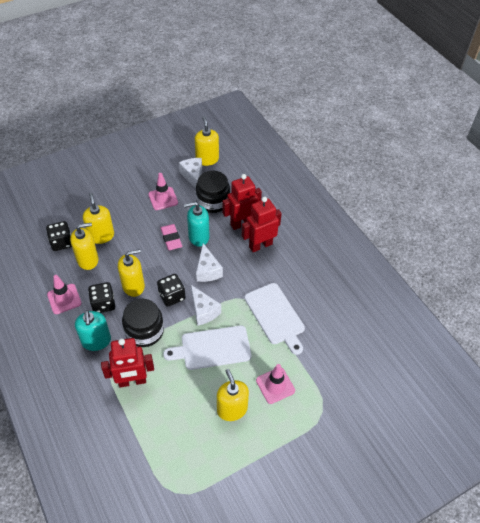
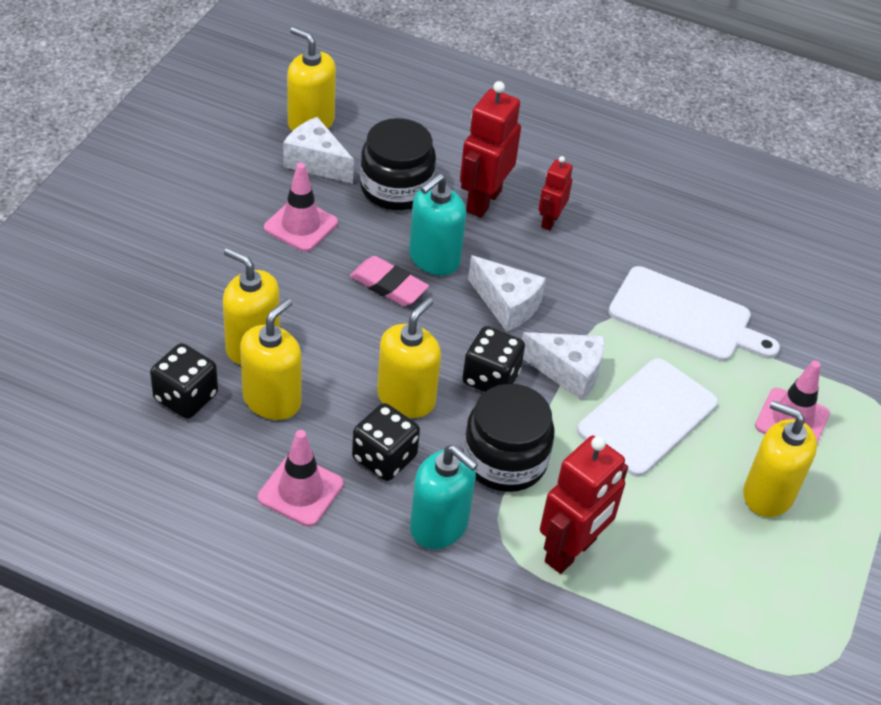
camera: 40 degrees left, 5 degrees down
(260, 245) = (550, 221): red robot -> red robot, size x0.56

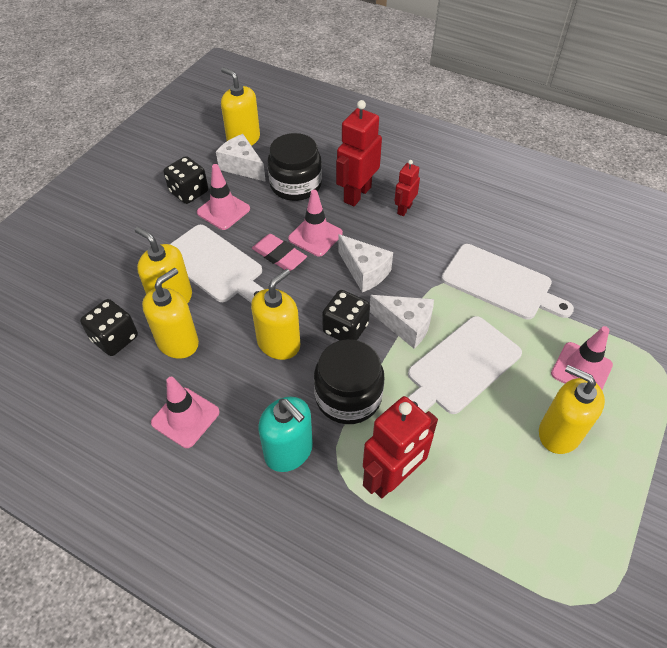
camera: 10 degrees right, 5 degrees up
(302, 300) = (215, 265): none -> white cutting board
(384, 458) = (254, 392): black dice -> black dice (189, 192)
(434, 259) = (315, 236): turquoise soap dispenser -> pink traffic cone

